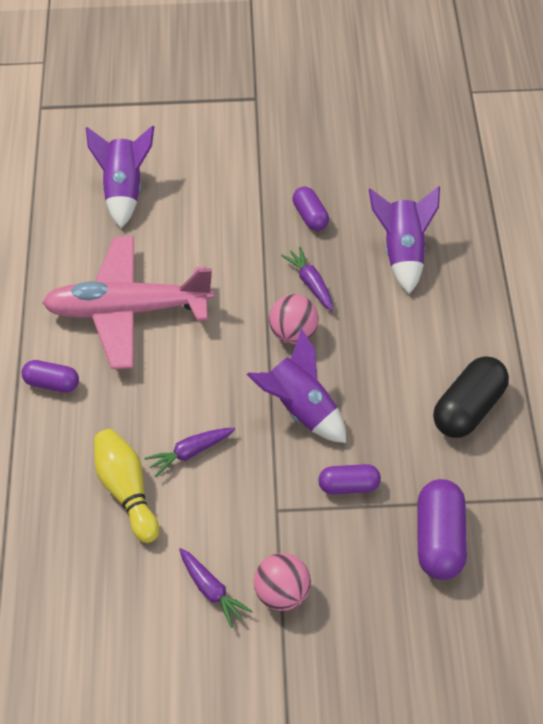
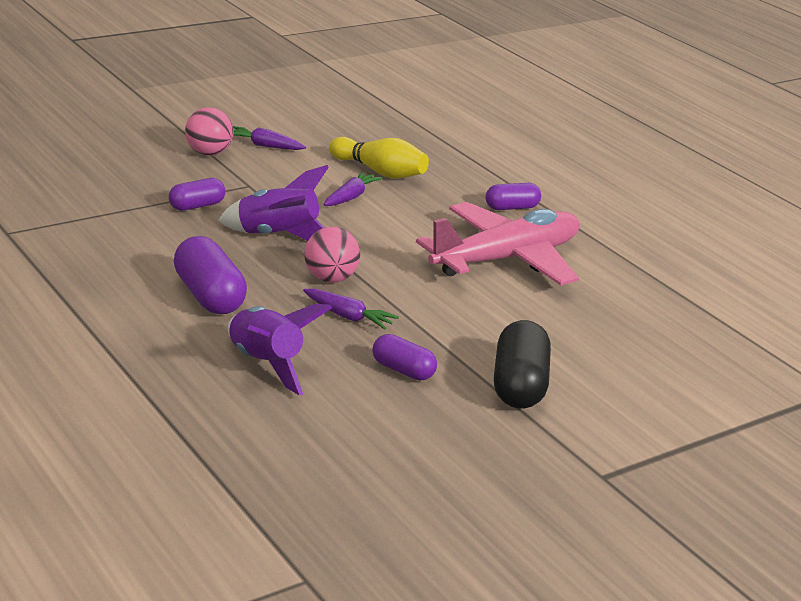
camera: 145 degrees right, 25 degrees down
(124, 191) = (631, 342): purple rocket -> none
(439, 540) = (96, 195): purple capsule -> purple capsule (209, 296)
(469, 409) = (112, 267): black capsule -> black capsule (519, 386)

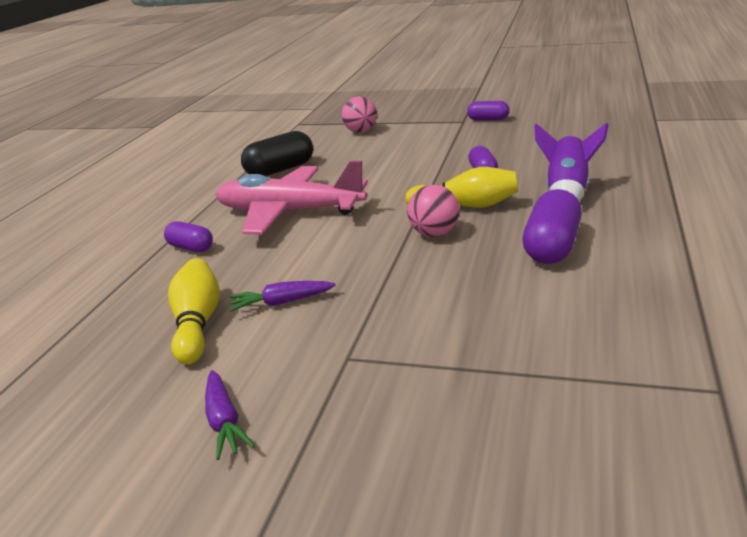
camera: 125 degrees left, 0 degrees up
(197, 206) = (444, 347): purple capsule -> purple capsule (488, 119)
(209, 153) = (308, 439): pink ball -> pink ball (361, 131)
(277, 236) = (416, 282): purple rocket -> none
(348, 317) = (466, 206): purple carrot -> yellow bowling pin
(519, 386) = (432, 153): black capsule -> black capsule (280, 170)

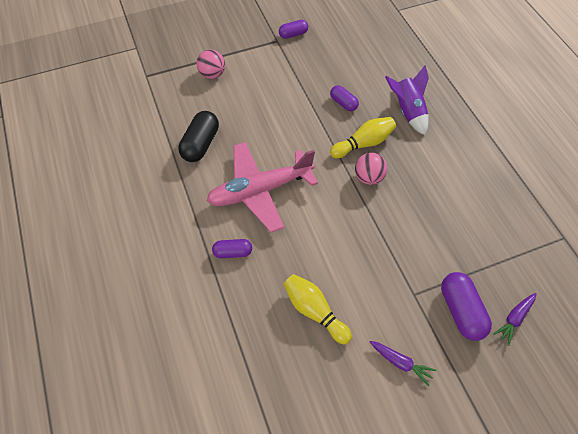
camera: 40 degrees left, 30 degrees up
(281, 302) = (342, 273): purple carrot -> purple carrot (514, 319)
(552, 246) = (436, 165): purple capsule -> purple capsule (461, 311)

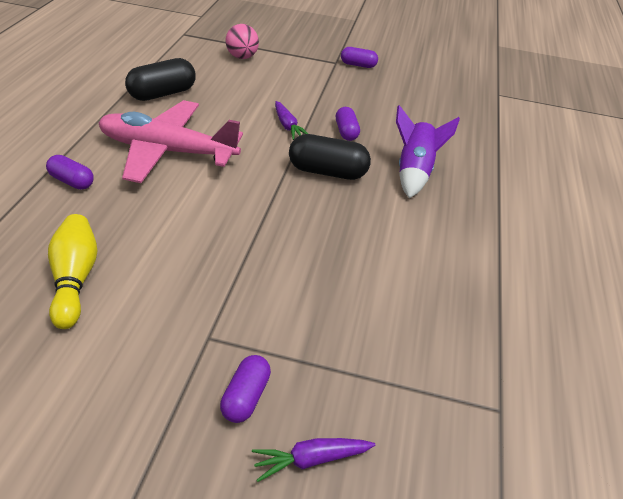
camera: 30 degrees right, 15 degrees down
(363, 144) = (327, 172): yellow bowling pin -> black capsule
(369, 177) = (296, 201): pink ball -> none
(400, 363) = (95, 398): purple carrot -> purple carrot (287, 126)
(461, 311) = (246, 396): purple capsule -> purple capsule, size x0.60

